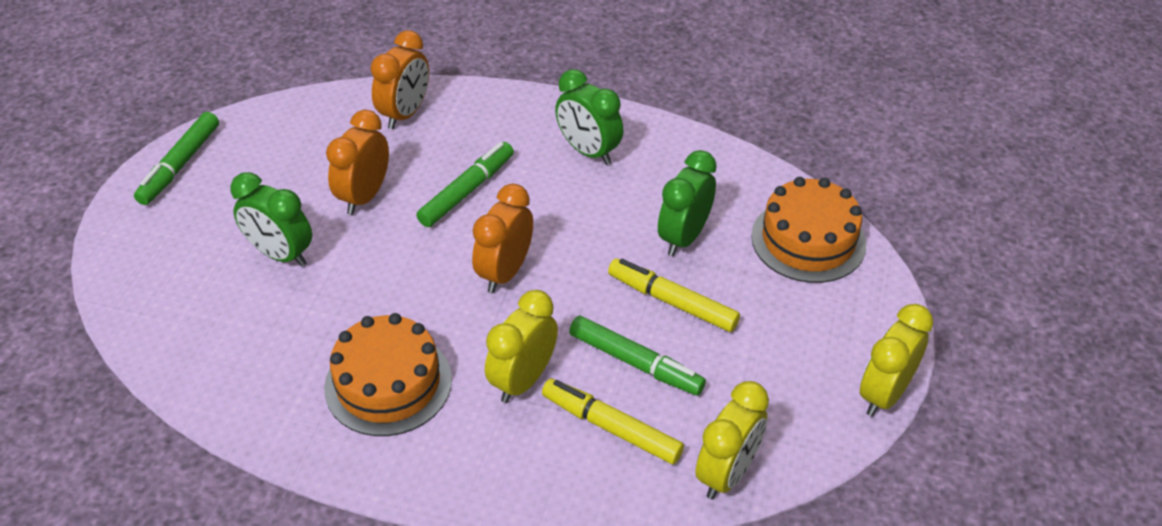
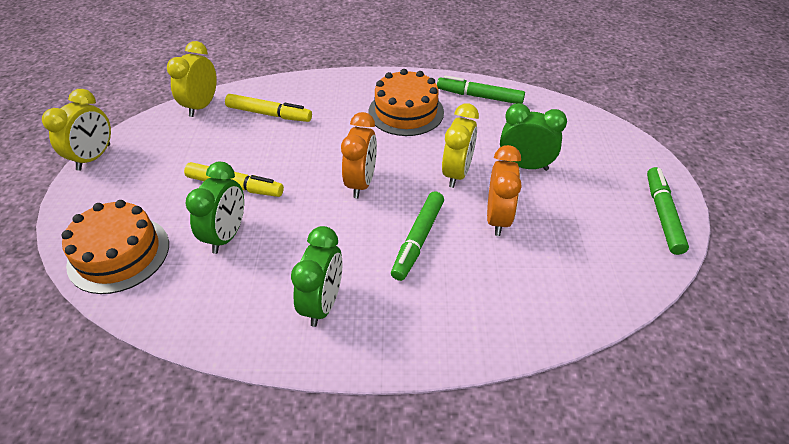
camera: 165 degrees right, 0 degrees up
(405, 114) = (518, 309): orange clock -> none
(523, 380) = (327, 126): yellow clock -> yellow clock (457, 173)
(588, 151) = (323, 304): green clock -> green clock turned 75 degrees clockwise
(635, 362) = (258, 146): green marker -> green marker (479, 96)

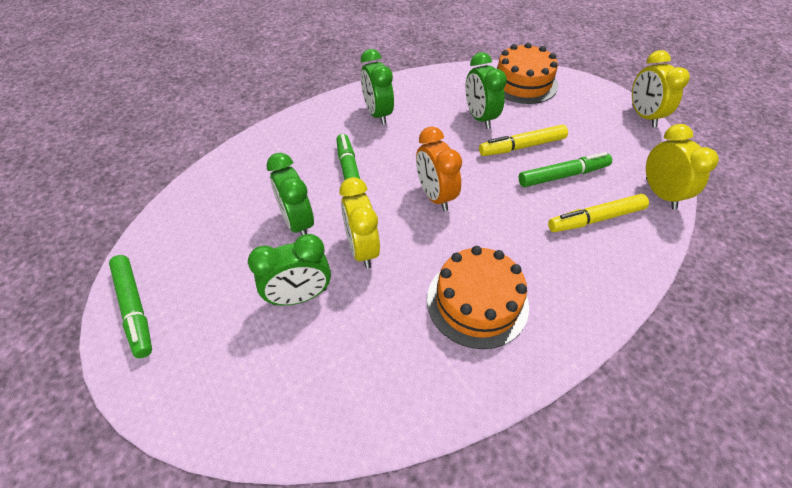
camera: 145 degrees right, 5 degrees up
(479, 96) = (415, 387): green marker -> green marker (563, 175)
(497, 218) = (298, 223): orange clock -> green clock

